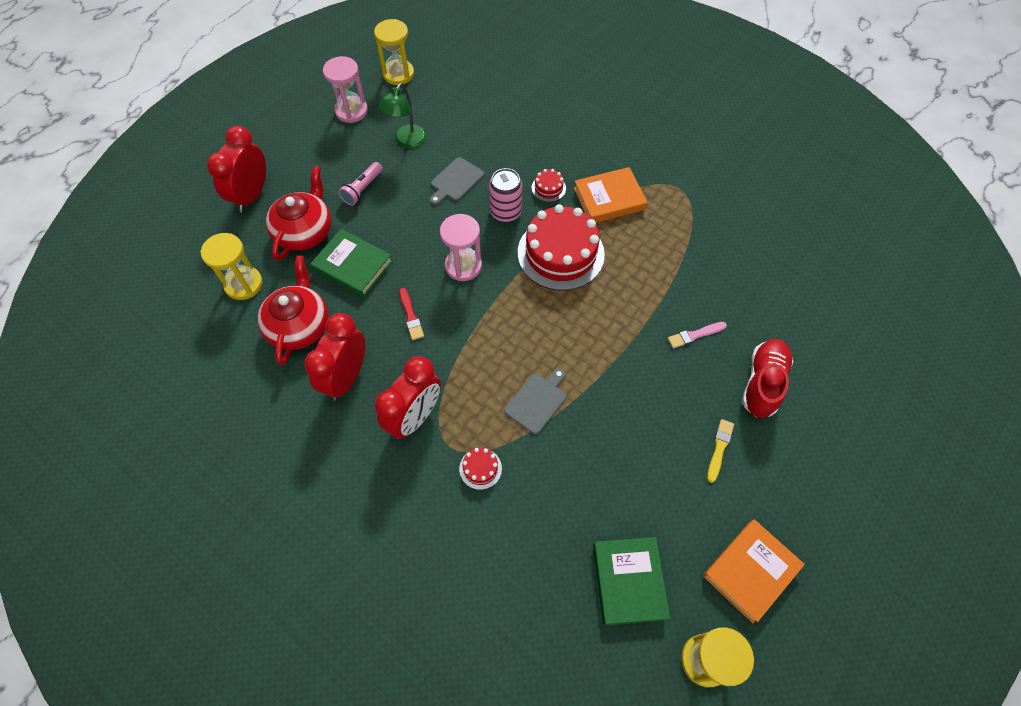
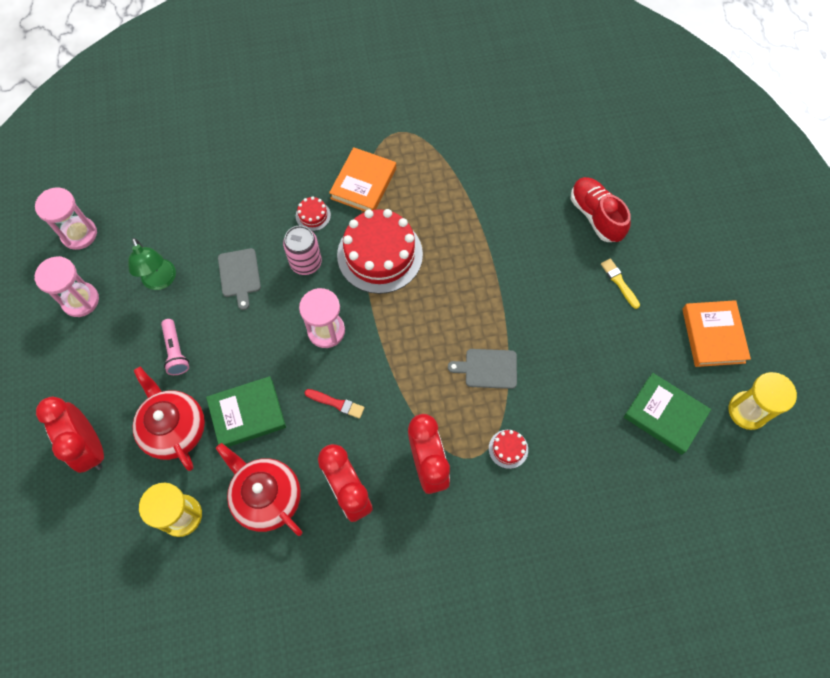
camera: 50 degrees left, 5 degrees up
(398, 74) = (79, 234): yellow hourglass -> pink hourglass
(537, 401) = (488, 368): grey cutting board -> grey cutting board turned 75 degrees counterclockwise
(695, 335) = (525, 225): pink brush -> none

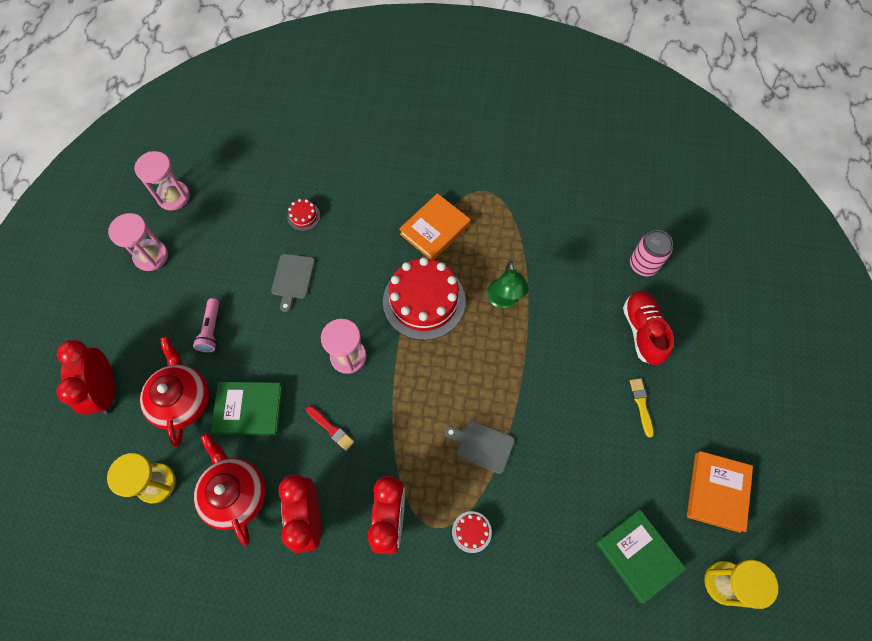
camera: 20 degrees right, 0 degrees up
(161, 281) = (224, 261): green lamp -> green lamp (504, 300)
(306, 263) = (355, 286): pink can -> pink can (643, 265)
(313, 215) = (378, 245): red cake -> red cake (303, 216)

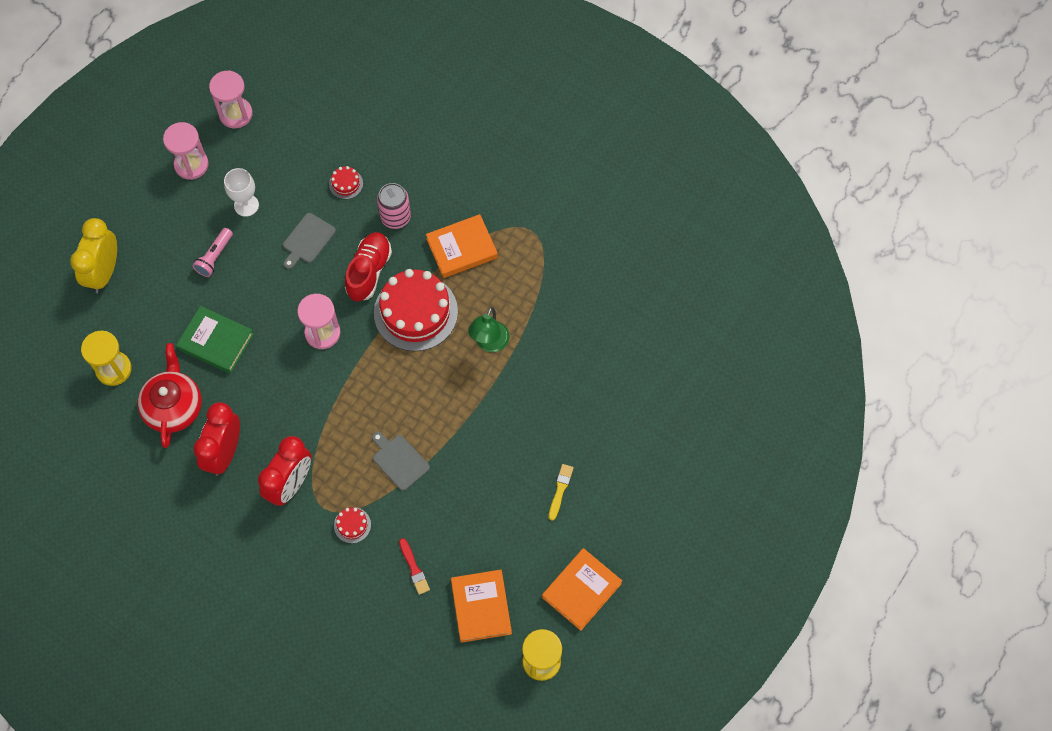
camera: 25 degrees right, 0 degrees up
(106, 390) = (104, 272): red clock -> yellow clock
(182, 399) = (163, 308): red teapot -> none
(220, 271) = (246, 205): none -> white goblet
(331, 428) = (277, 388): red brush -> red brush (414, 568)
(637, 555) = (481, 607): green book -> orange book
(642, 331) = (601, 427): red shoe -> red shoe (369, 271)
(643, 265) = (641, 367): pink can -> pink can (395, 217)

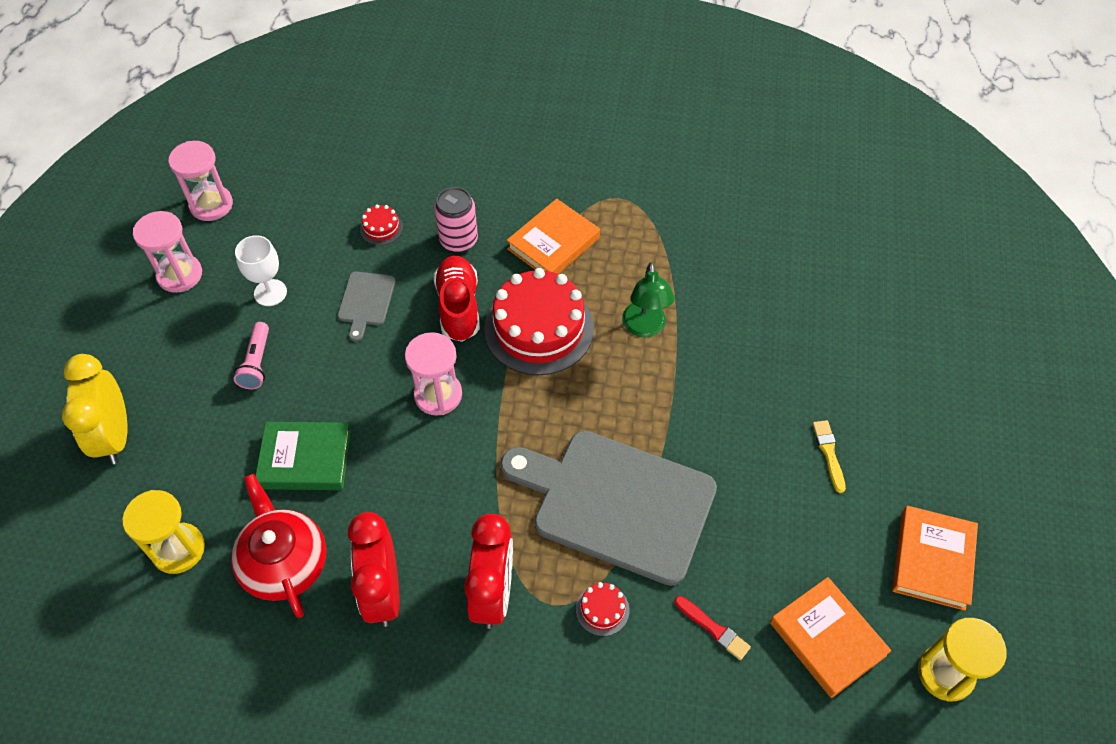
camera: 25 degrees left, 10 degrees down
(399, 460) = (616, 503): grey cutting board -> grey cutting board, size x2.33

